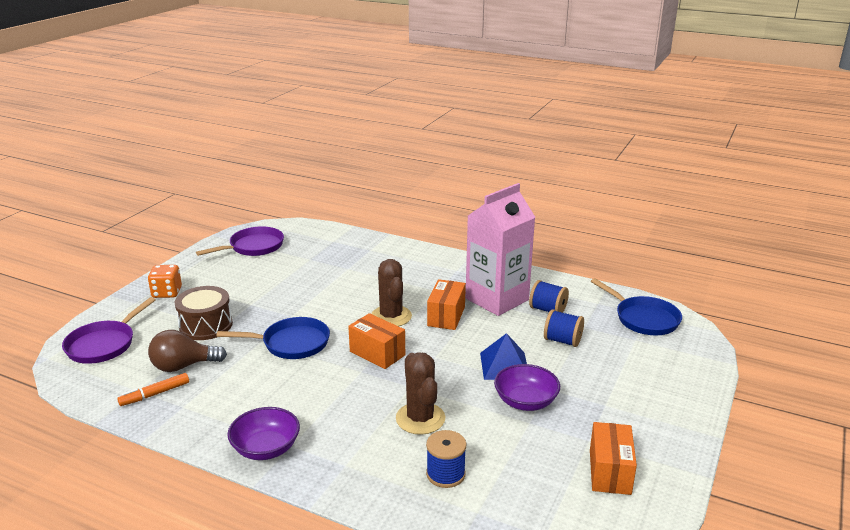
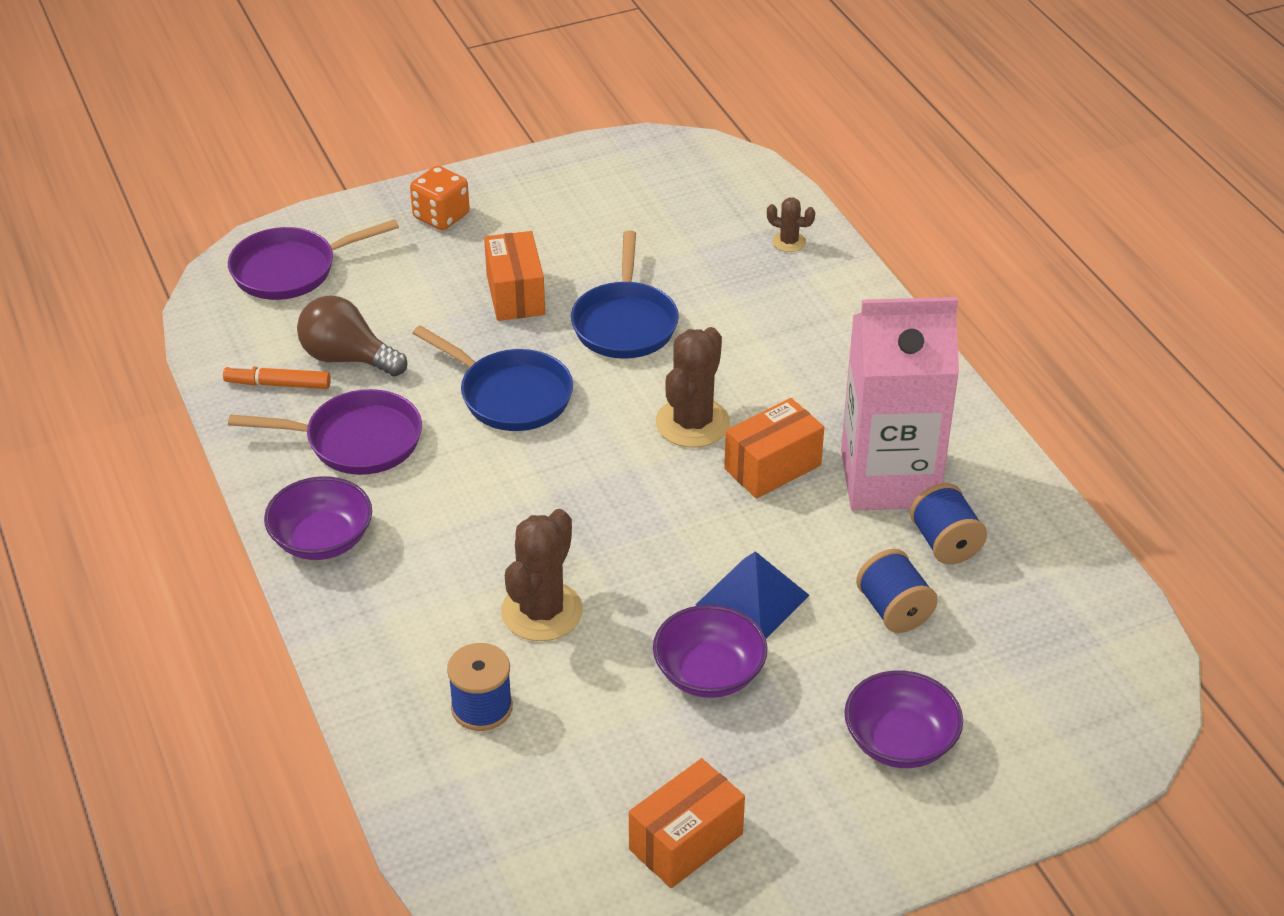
camera: 40 degrees right, 15 degrees up
(206, 325) = (435, 303): brown drum -> none
(253, 247) = (638, 183): purple pan -> purple pan (356, 441)
(347, 242) = (789, 242): none -> brown cactus
(377, 353) = (602, 476): orange box -> orange box (515, 294)
(631, 383) = (900, 741): none -> purple bowl
(643, 319) = (1084, 649): blue pan -> blue pan (625, 323)

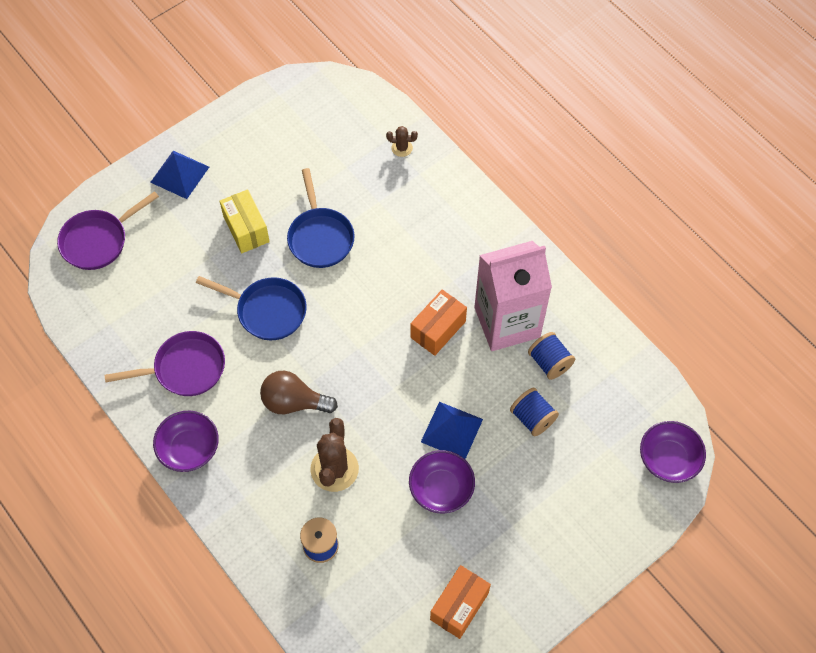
camera: 15 degrees left, 20 degrees up
(278, 384) = (122, 335): orange marker -> none
(347, 358) = (158, 305): brown light bulb -> brown light bulb (294, 402)
(441, 216) = (179, 174): orange dice -> blue pyramid
(515, 294) = (246, 229): orange box -> yellow box
(692, 423) = (382, 307): brown cactus -> none
(900, 741) = (557, 508): purple bowl -> purple bowl (668, 459)

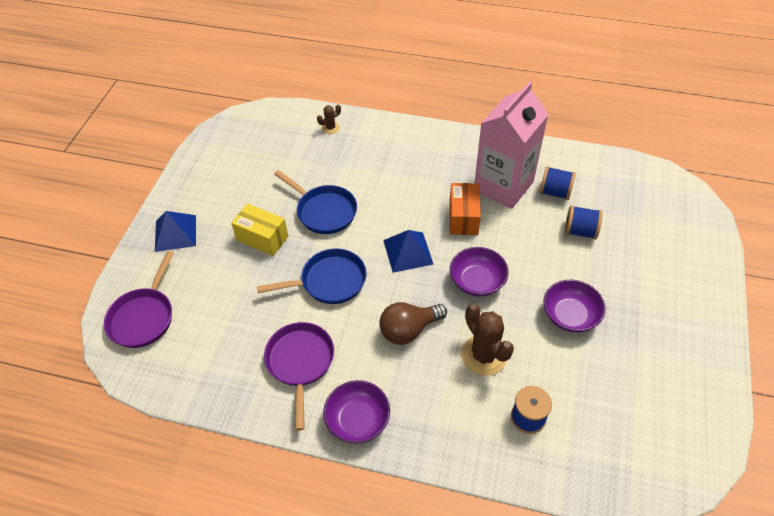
camera: 35 degrees left, 10 degrees down
(185, 368) = (300, 363): purple pan -> purple pan turned 45 degrees counterclockwise
(451, 430) = (537, 273): blue pyramid -> blue pyramid (408, 252)
(459, 606) = (665, 385): orange box -> none
(668, 459) = (684, 201): purple bowl -> purple bowl (477, 281)

